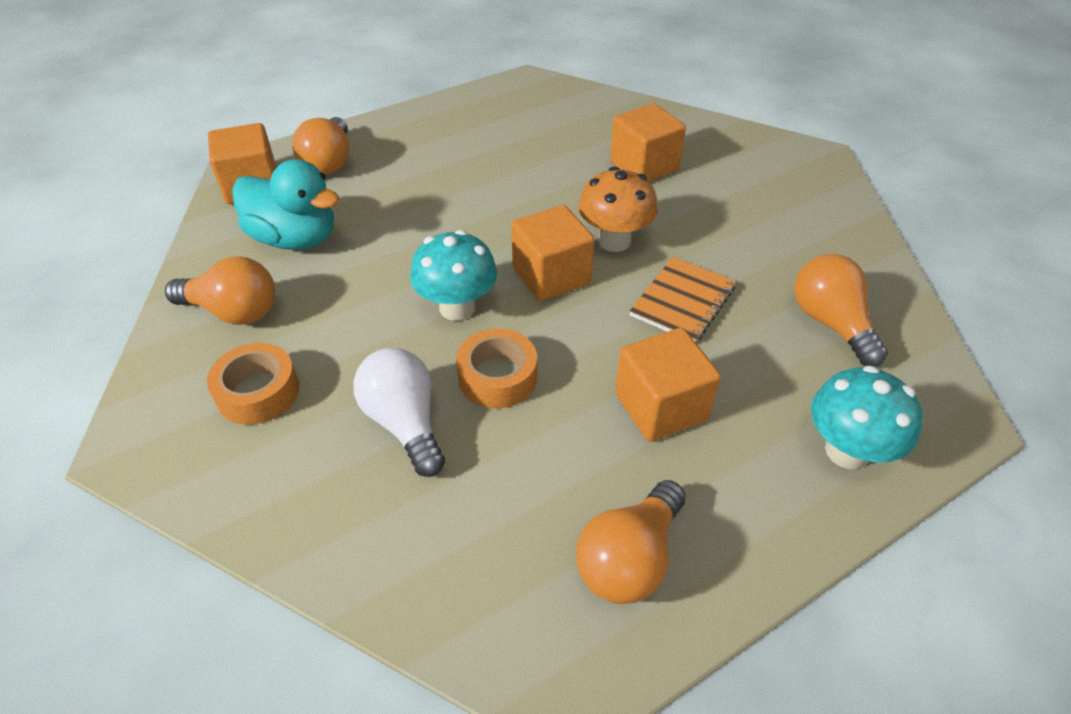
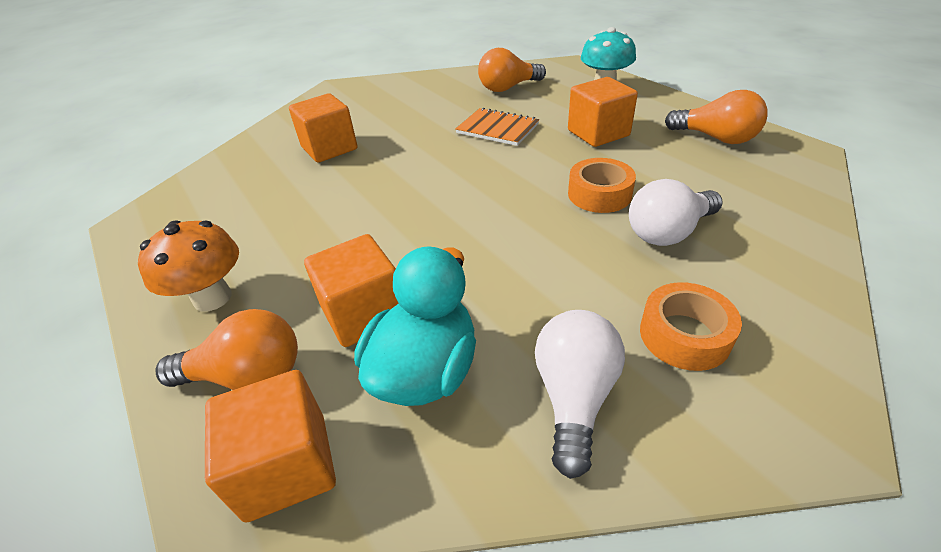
camera: 90 degrees left, 5 degrees down
(233, 311) = (574, 397): orange light bulb -> white light bulb
(457, 308) = (526, 223): turquoise mushroom -> none
(551, 276) = (477, 180): orange cube -> orange cube (364, 313)
(614, 241) = (431, 156): orange mushroom -> orange mushroom (212, 298)

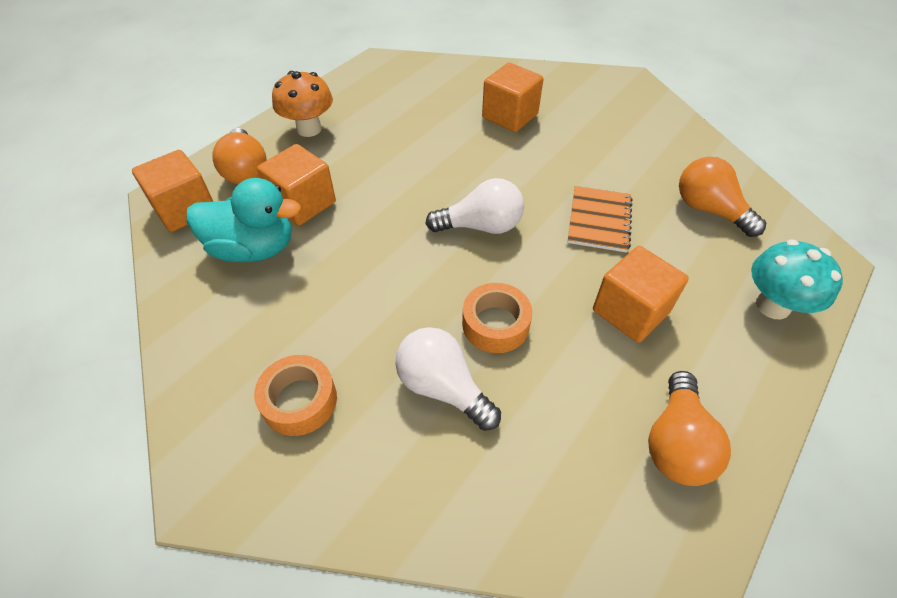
camera: 70 degrees right, 10 degrees up
(574, 397) = (234, 332): white light bulb -> white light bulb (481, 226)

